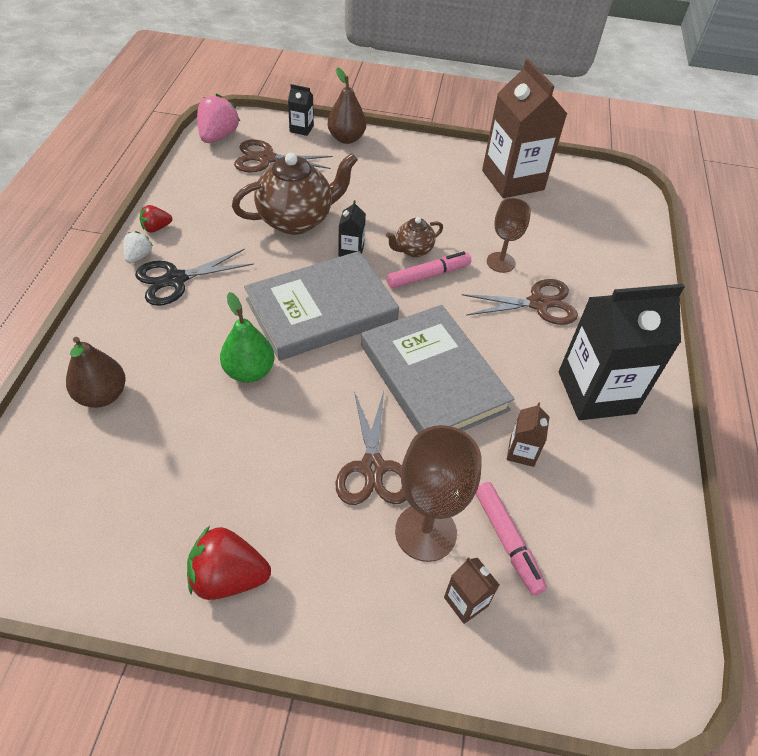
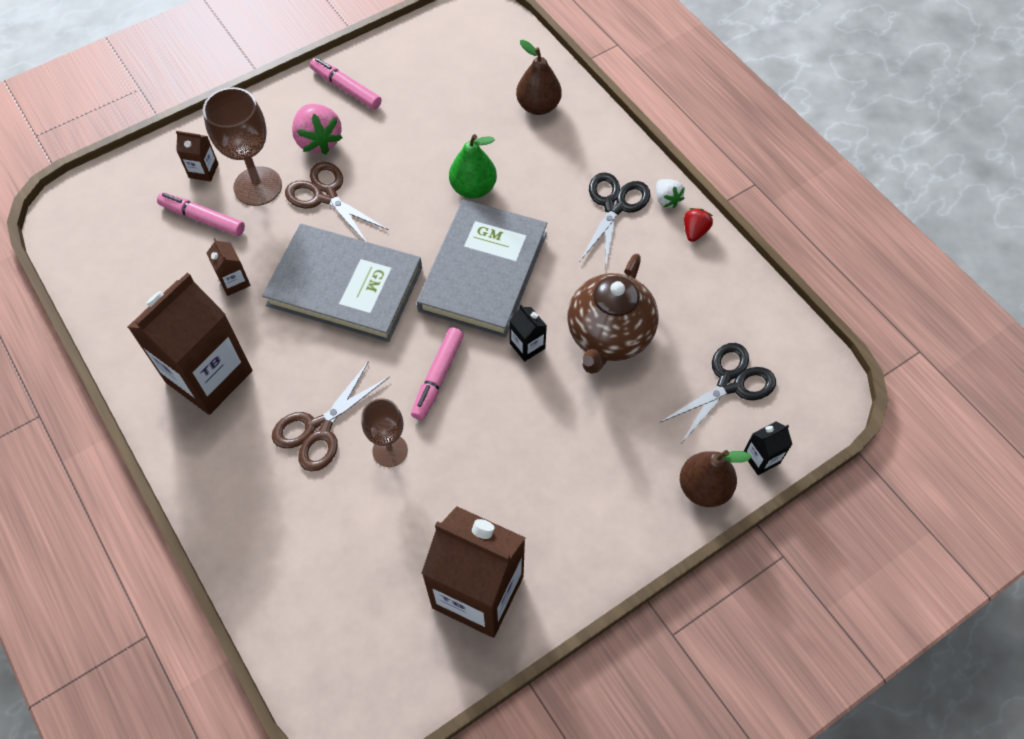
camera: 140 degrees right, 10 degrees up
(218, 136) = (809, 369): pink strawberry -> pink strawberry (318, 141)
(228, 577) = (346, 89): red strawberry -> pink marker
(266, 159) = (730, 383): brown scissors -> black scissors
(413, 250) = (478, 394): brown teapot -> none
(596, 392) = (209, 376): black carton -> brown carton

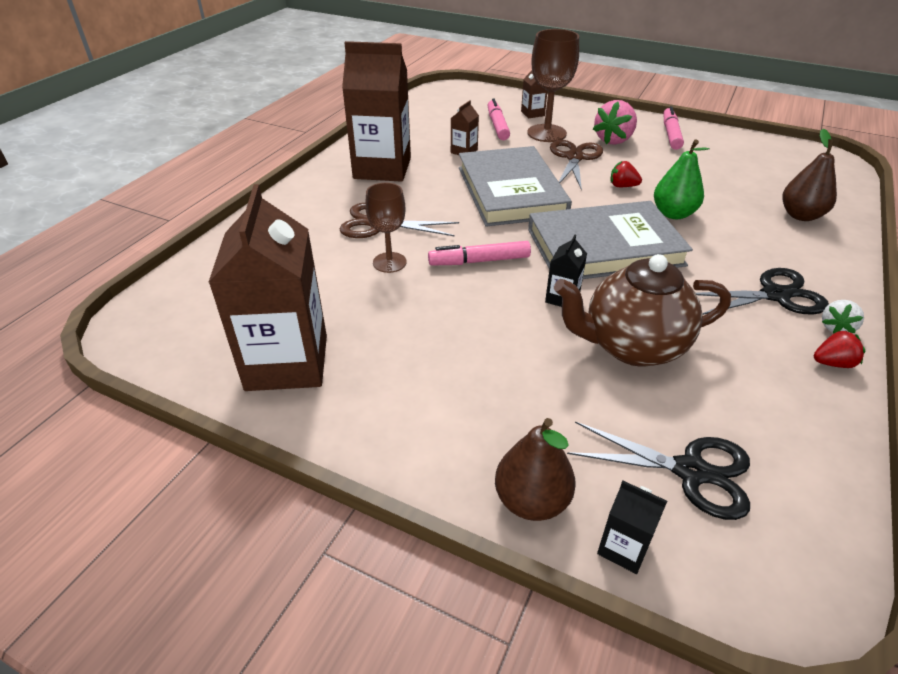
camera: 60 degrees right, 20 degrees down
(404, 193) = (622, 186): none -> red strawberry

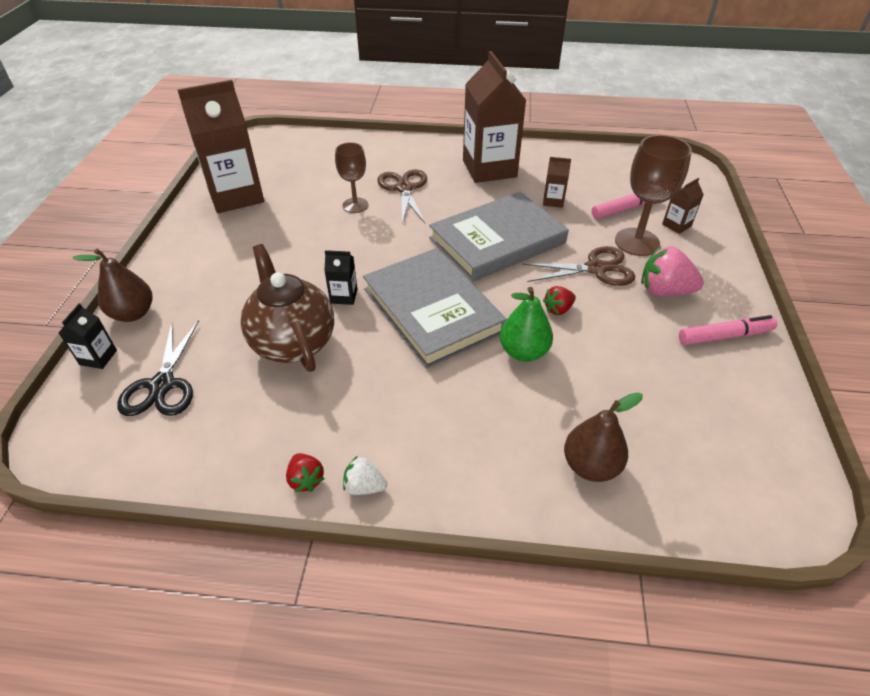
camera: 70 degrees right, 5 degrees up
(479, 261) = (376, 245): pink marker -> none
(622, 186) = (558, 309): red strawberry -> red strawberry turned 120 degrees counterclockwise
(774, 295) = (403, 437): black scissors -> none

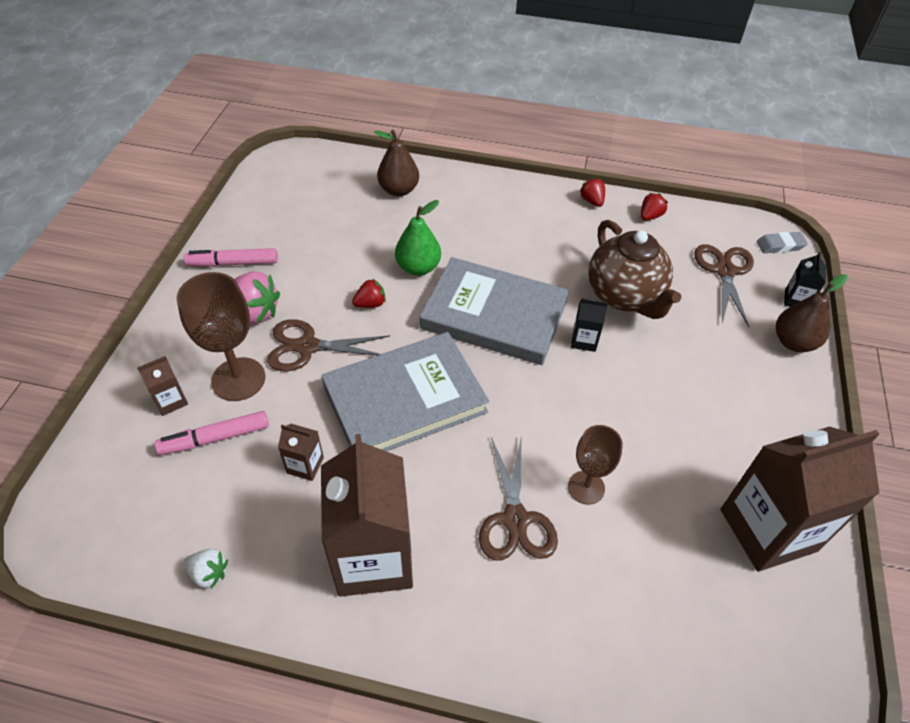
camera: 175 degrees left, 5 degrees up
(65, 430) = (780, 245): none -> grey eraser
(162, 385) = (724, 271): black scissors -> brown scissors
(226, 461) = (650, 216): none -> red strawberry
(364, 486) = (552, 194): white strawberry -> white strawberry (209, 573)
(432, 310) = (494, 315): grey book -> grey book turned 45 degrees counterclockwise

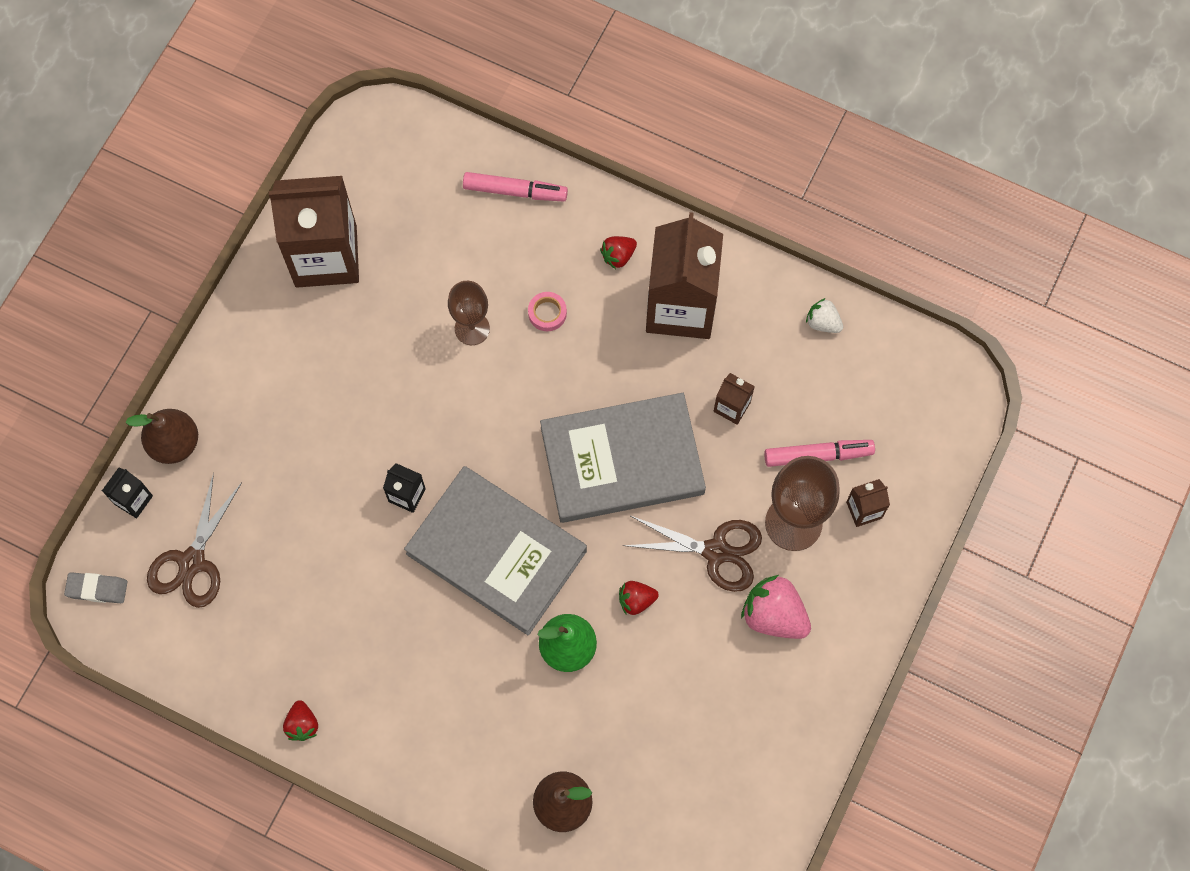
camera: 165 degrees left, 20 degrees up
(233, 263) = (796, 704): pink marker -> pink marker (515, 191)
(515, 519) = (547, 313): brown scissors -> pink tape
(624, 296) = (333, 548): brown teapot -> none
(650, 216) = (237, 678): red strawberry -> red strawberry (618, 256)

